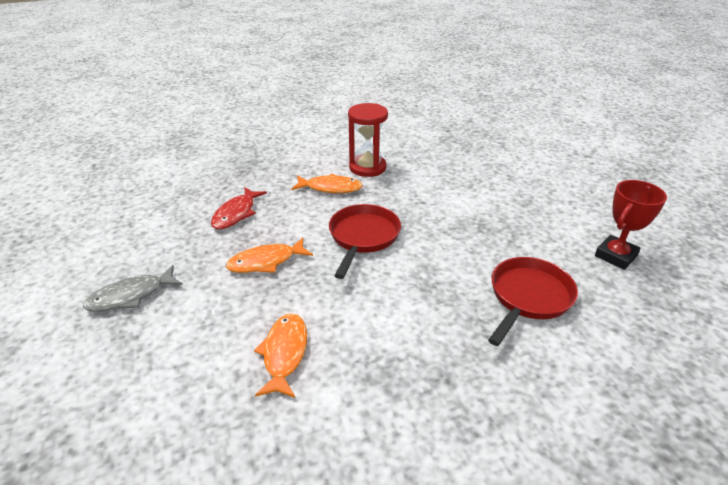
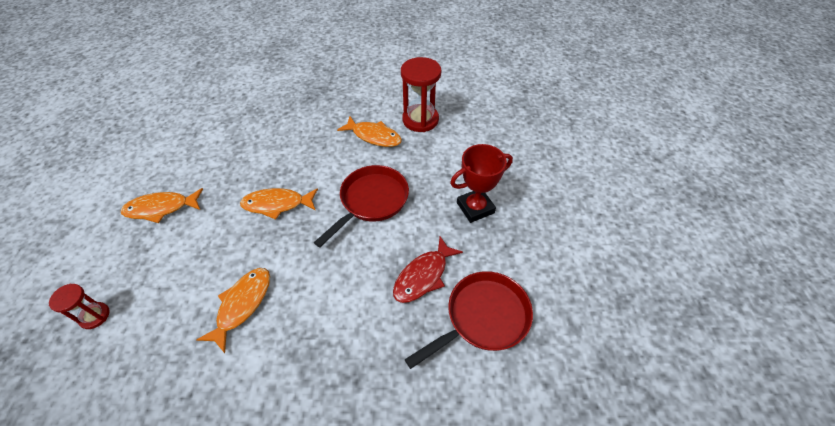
camera: 20 degrees right, 15 degrees up
(108, 414) = (95, 316): none -> red hourglass
(131, 296) = (161, 208): grey fish -> orange fish
(236, 213) = (280, 145): red fish -> red fish (423, 276)
(615, 256) = (604, 297): red trophy -> red trophy (475, 208)

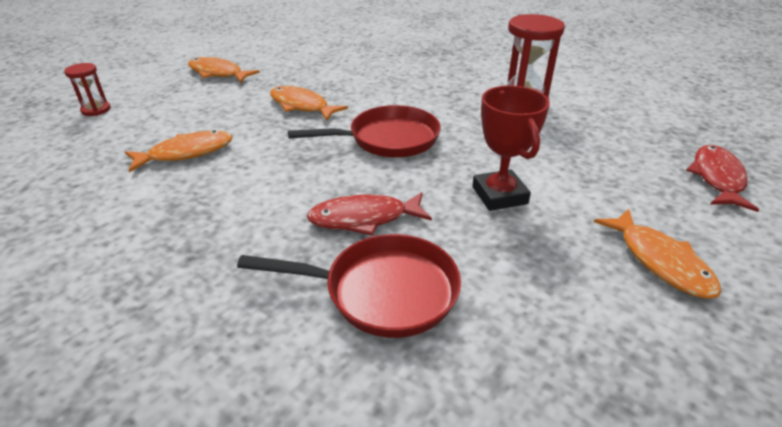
camera: 40 degrees right, 15 degrees down
(374, 136) = (453, 97): orange fish -> orange fish (660, 261)
(475, 208) = (499, 195): red trophy -> red trophy turned 60 degrees clockwise
(558, 129) = (717, 178): none -> red fish

